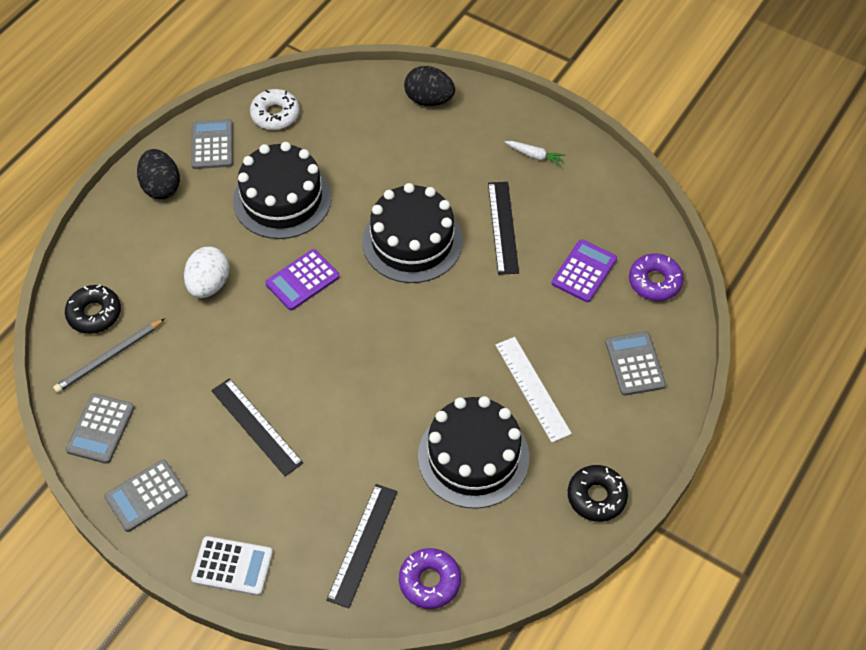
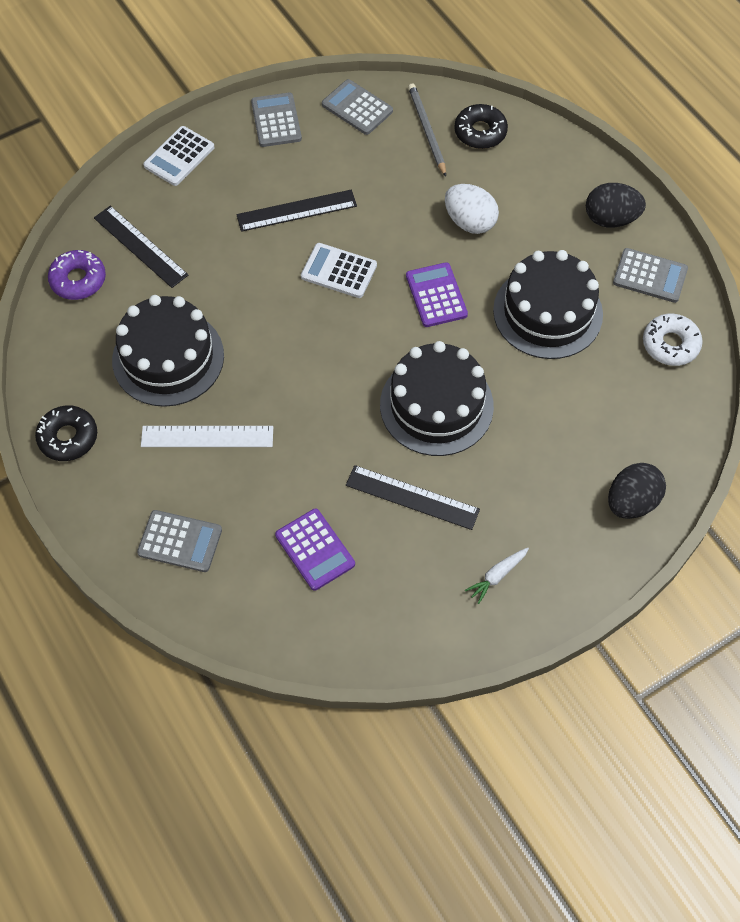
camera: 115 degrees right, 5 degrees up
(311, 362) = (339, 271): none -> white calculator
(654, 282) = (264, 614): purple donut -> none

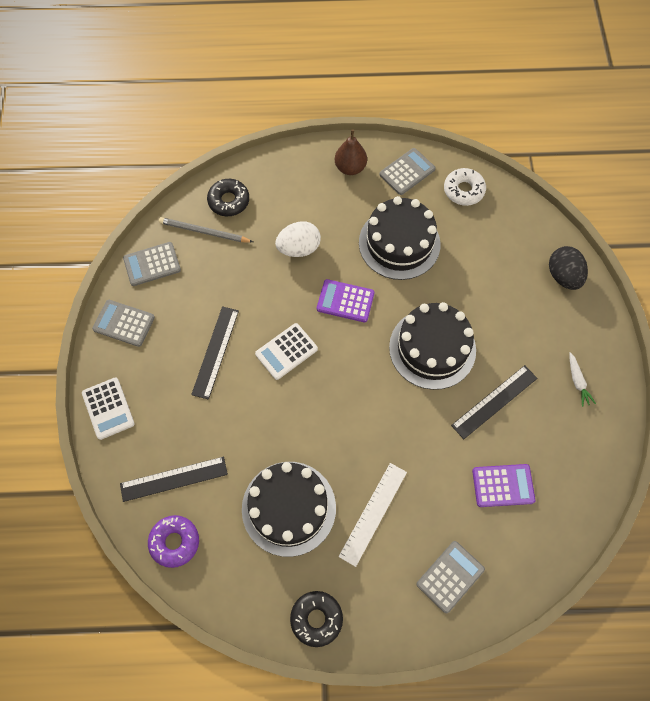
camera: 60 degrees left, 5 degrees up
(610, 219) = (350, 168): black egg -> brown pear

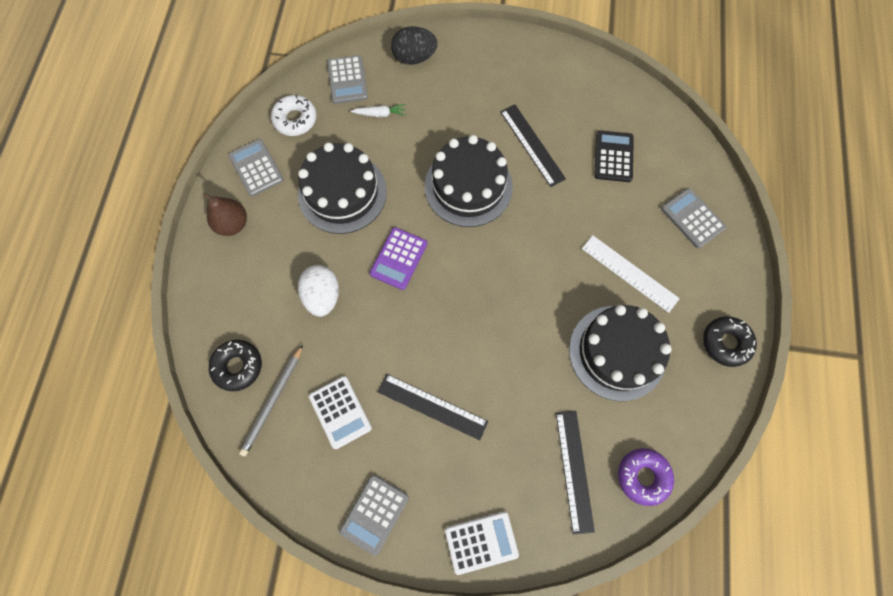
camera: 80 degrees left, 5 degrees up
(152, 264) = (301, 471): grey calculator -> grey calculator (347, 80)
(286, 351) = (446, 329): white calculator -> white calculator (340, 412)
(503, 485) = (613, 156): purple calculator -> black calculator
(577, 381) = (523, 74): white carrot -> white carrot (380, 114)

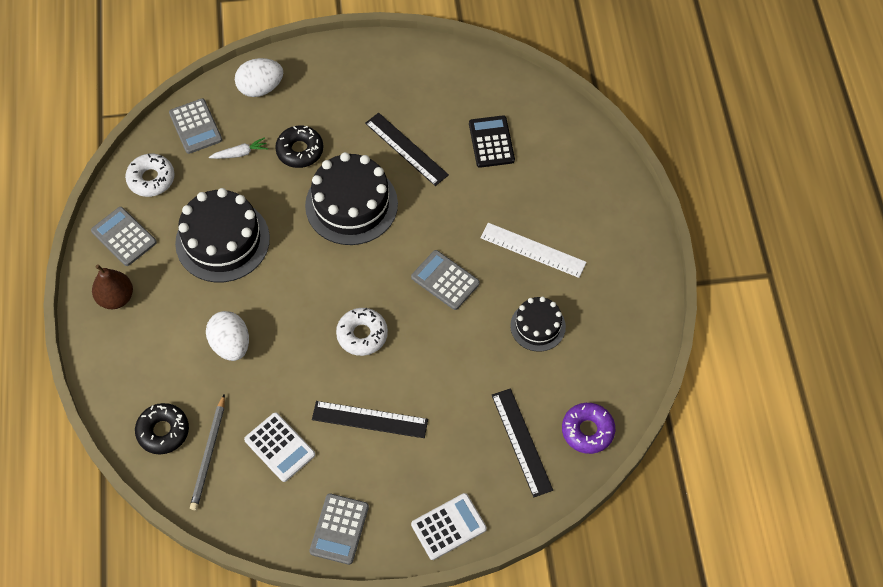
camera: 15 degrees left, 10 degrees down
(399, 258) = (299, 290): purple calculator -> none
(414, 57) = (260, 88): black egg -> white egg
(446, 317) = (362, 335): none -> white donut
(617, 352) = (538, 326): black cake -> black cake, size x0.57
(692, 218) = (583, 184): grey calculator -> grey calculator (445, 280)
(725, 343) = (639, 292): black donut -> black donut (300, 150)

